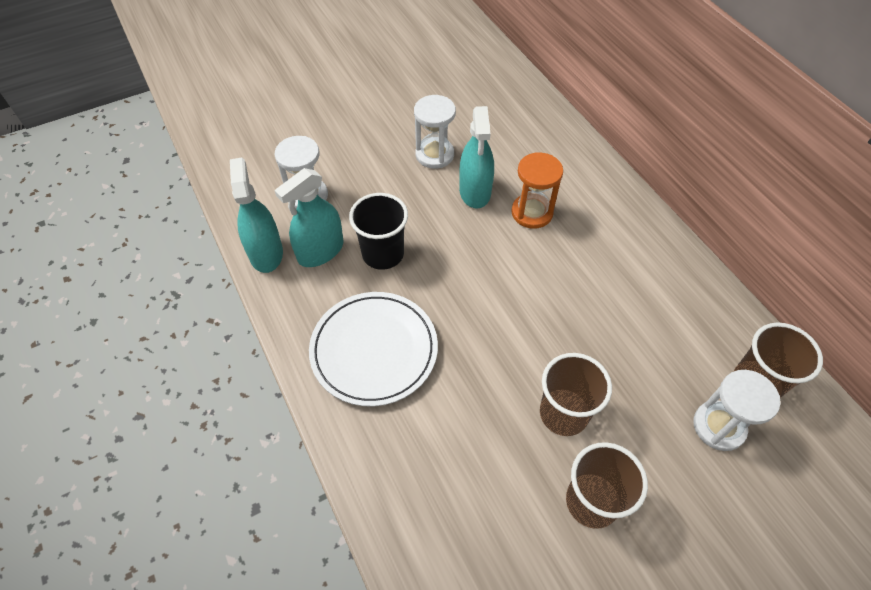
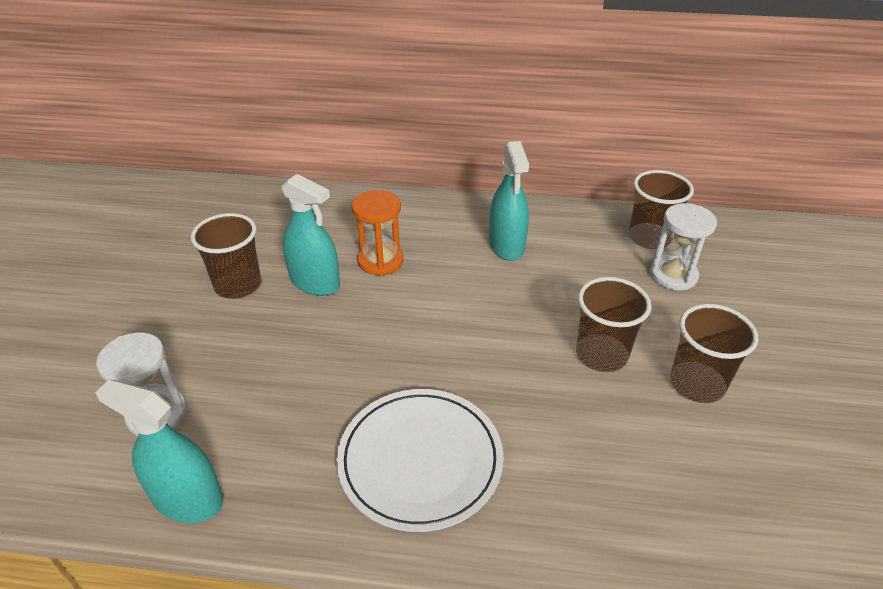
camera: 55 degrees left, 15 degrees down
(320, 251) = (246, 442): turquoise spray bottle -> turquoise spray bottle (506, 245)
(383, 254) = (310, 389): black cup -> none
(434, 154) = (238, 285): white hourglass -> brown cup

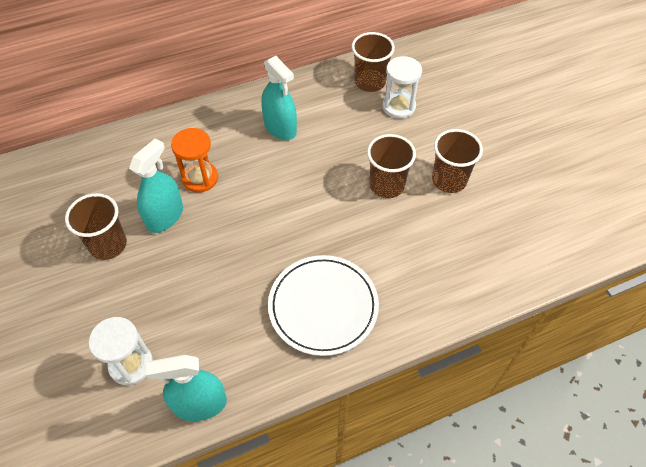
camera: 30 degrees left, 15 degrees up
(315, 282) = (165, 216): turquoise spray bottle -> turquoise spray bottle turned 60 degrees counterclockwise

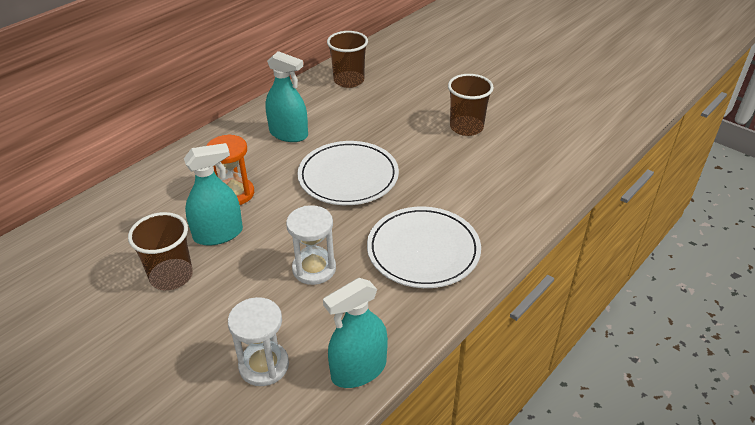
camera: 25 degrees left, 15 degrees down
(165, 216) = (218, 234): turquoise spray bottle -> turquoise spray bottle turned 60 degrees clockwise
(305, 197) = (348, 176): none -> white plate
(386, 185) = (416, 146): brown cup -> none
(398, 106) = (386, 90): white hourglass -> white hourglass (314, 269)

